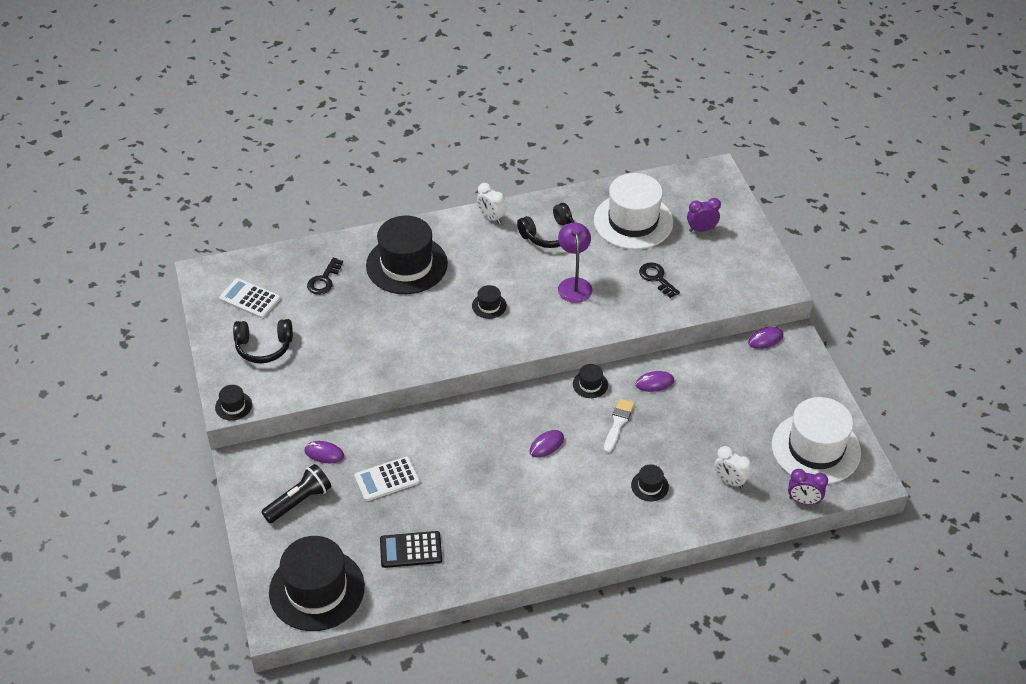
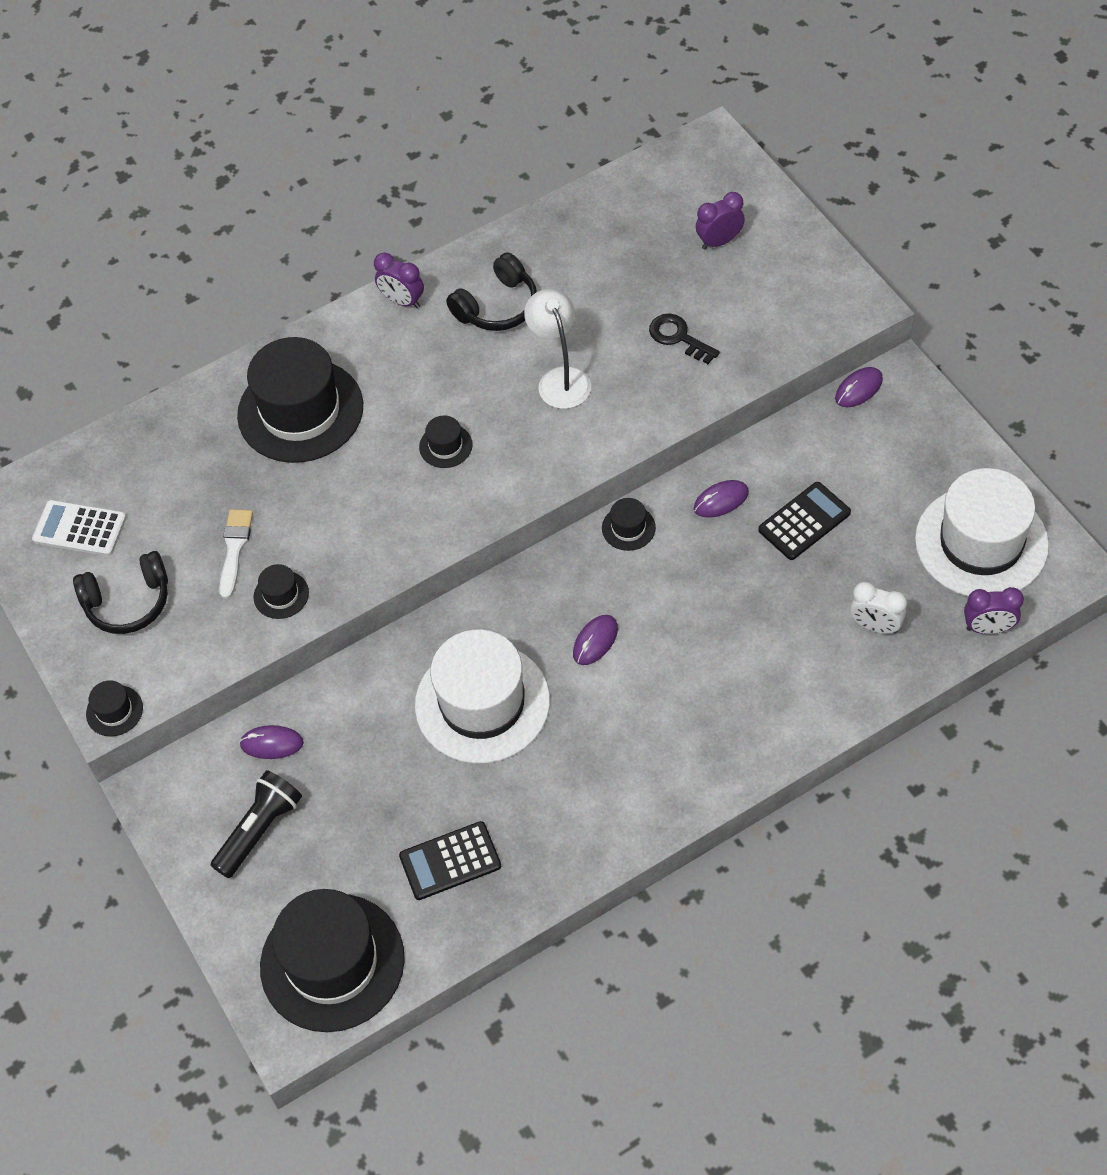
camera: 10 degrees left, 10 degrees up
(324, 280) = (183, 468): black key -> none
(387, 479) = (378, 759): white calculator -> none
(491, 217) = (402, 301): white clock -> purple clock
(574, 284) = (560, 378): purple lamp -> white lamp
(618, 423) = (688, 579): white brush -> white brush (235, 549)
(633, 221) = (615, 253): white hat -> white hat (482, 703)
(649, 486) = (764, 665): black hat -> black hat (281, 595)
(704, 408) = (804, 521): none -> black calculator

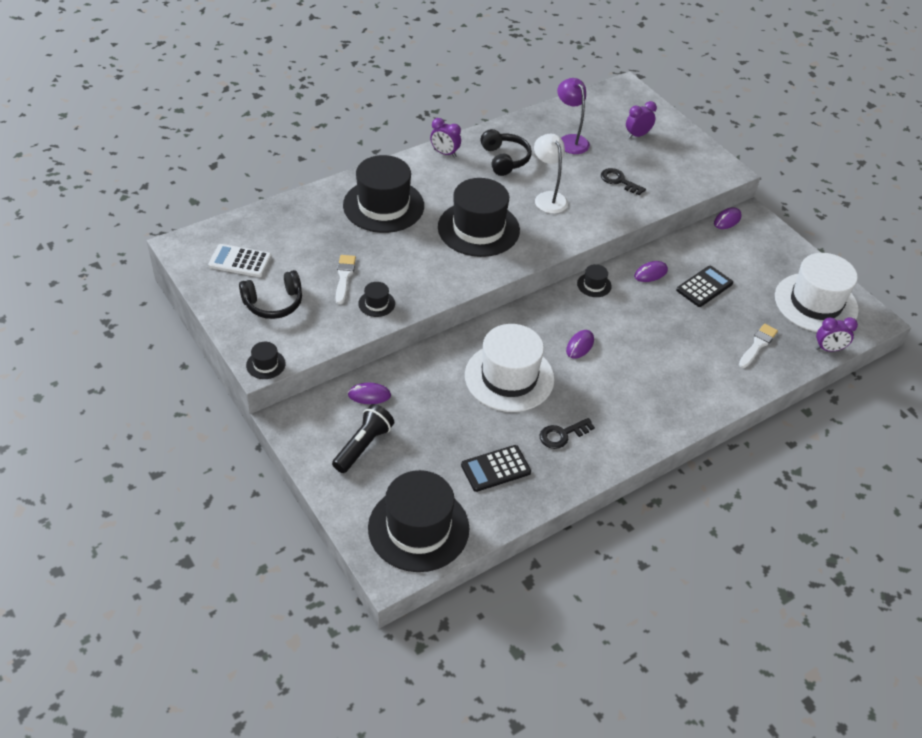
camera: 10 degrees left, 10 degrees down
(445, 446) = (478, 229): black hat -> black hat, size x2.40
(497, 306) = (504, 159): black headphones -> black headphones turned 60 degrees counterclockwise
(553, 800) = (562, 435): none -> black key
(607, 260) = (570, 140): none -> purple lamp
(875, 626) = (757, 345): white clock -> white brush

